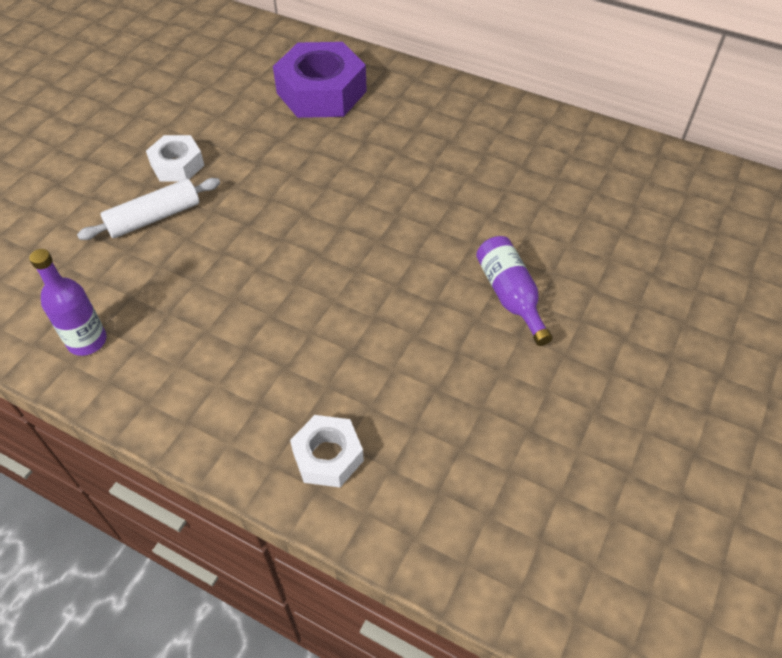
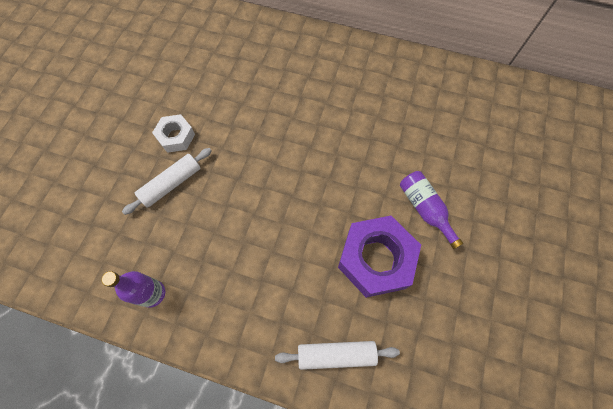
camera: 10 degrees left, 15 degrees up
(321, 92) = (261, 59): purple nut -> purple nut (376, 259)
(327, 456) = (336, 354): white nut -> white rolling pin

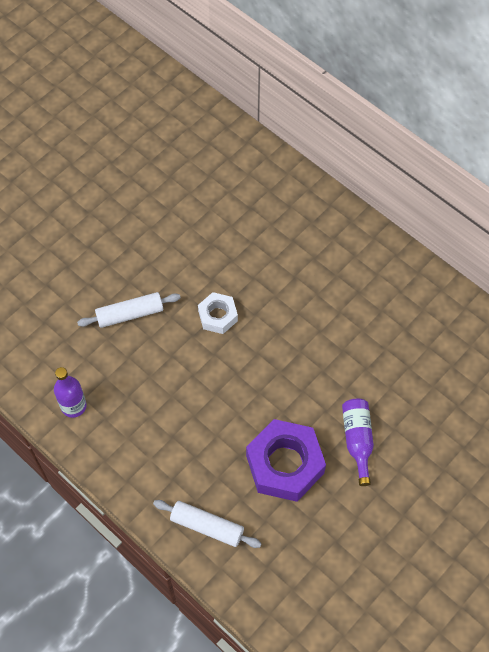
camera: 25 degrees right, 5 degrees down
(176, 137) = (153, 269): white nut -> white nut (218, 316)

